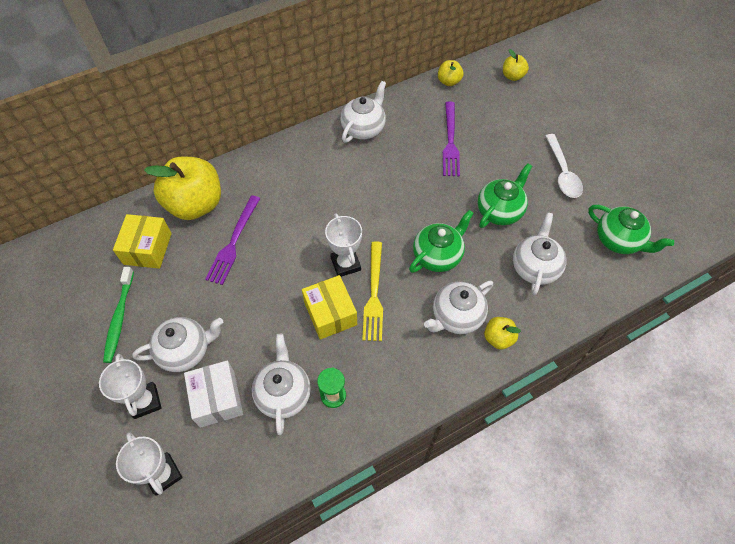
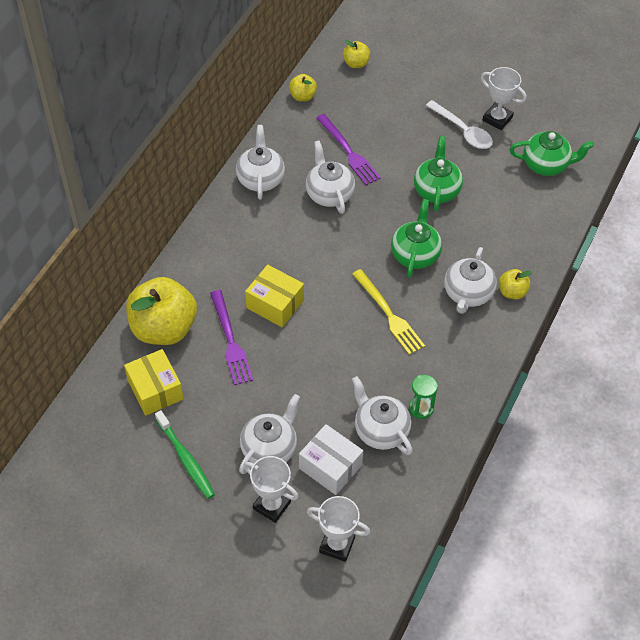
camera: 35 degrees left, 5 degrees down
(330, 313) = (366, 349): yellow box -> yellow box (275, 304)
(345, 264) = (345, 304): white trophy -> white trophy (497, 119)
(535, 267) = (498, 221): white teapot -> white teapot (329, 194)

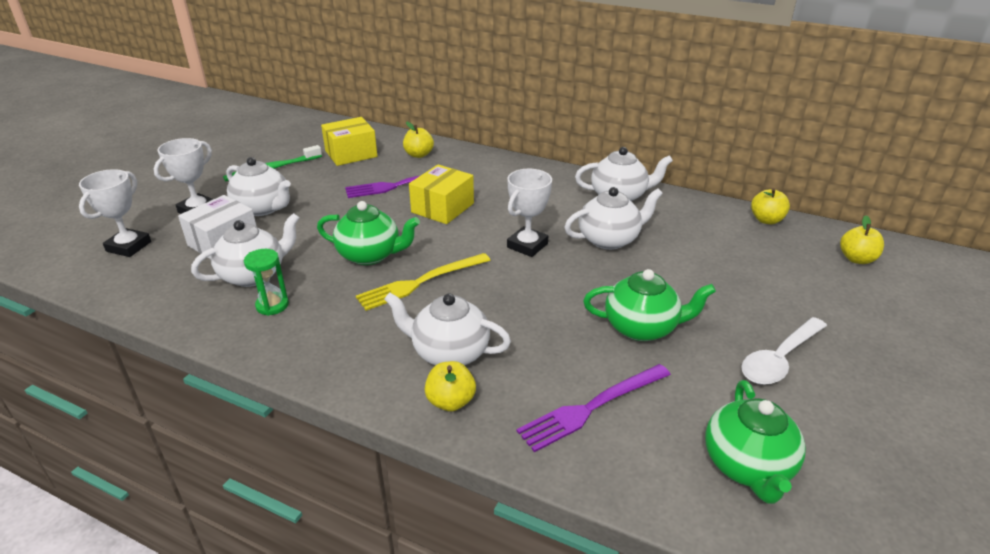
camera: 90 degrees right, 20 degrees down
(164, 328) = (419, 154): yellow apple -> yellow apple, size x0.46
(348, 152) = (686, 253): purple fork -> purple fork (591, 407)
(415, 254) = (519, 305): green teapot -> green teapot (370, 255)
(497, 119) = (831, 403): white trophy -> white trophy (527, 245)

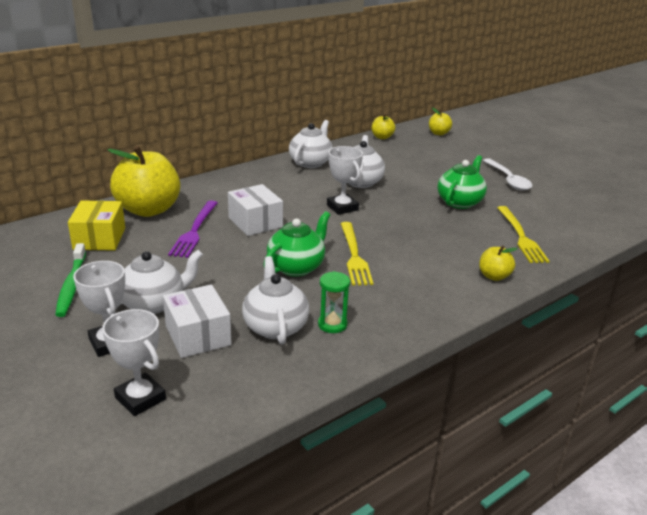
camera: 65 degrees left, 5 degrees down
(419, 154) = (148, 210): yellow apple -> yellow apple, size x2.17
(442, 208) = (255, 222): yellow box -> white box
(449, 353) = (445, 265): white teapot -> none
(591, 407) = (521, 236): purple fork -> yellow fork
(747, 466) = (580, 214): green teapot -> none

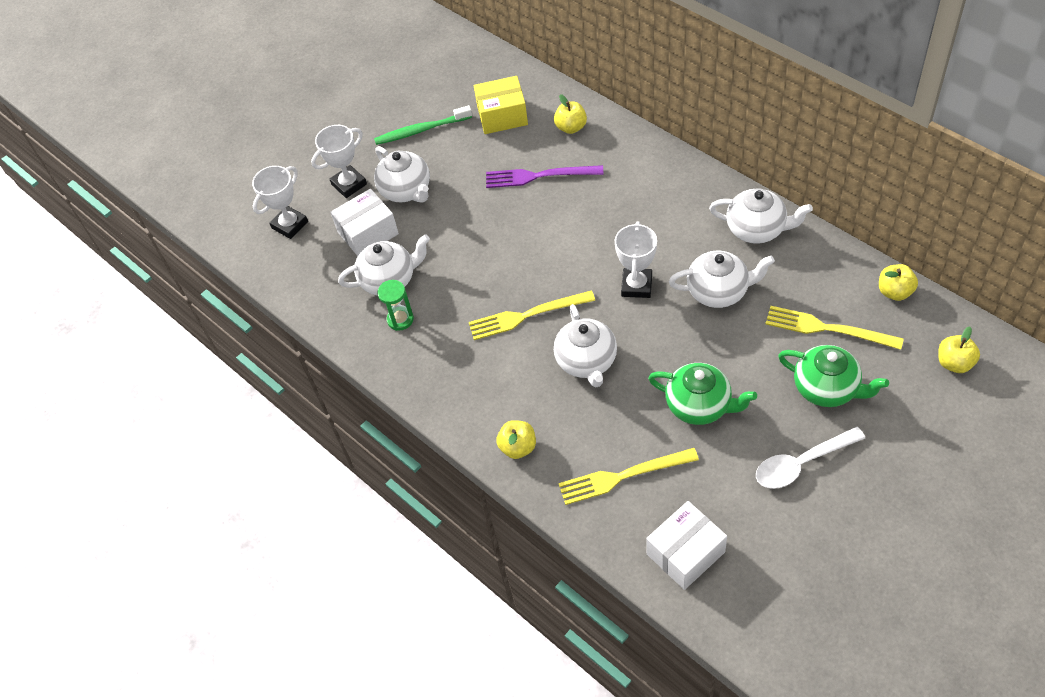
camera: 90 degrees right, 25 degrees up
(148, 210) = (571, 127): yellow apple -> yellow apple, size x0.46
(255, 222) = (573, 218): white box -> white box (685, 553)
(296, 267) = (491, 273): green teapot -> green teapot (827, 388)
(342, 207) = (636, 286): white trophy -> white trophy turned 45 degrees counterclockwise
(404, 157) = (827, 328): none -> yellow fork
(411, 236) = (587, 361): none -> white teapot

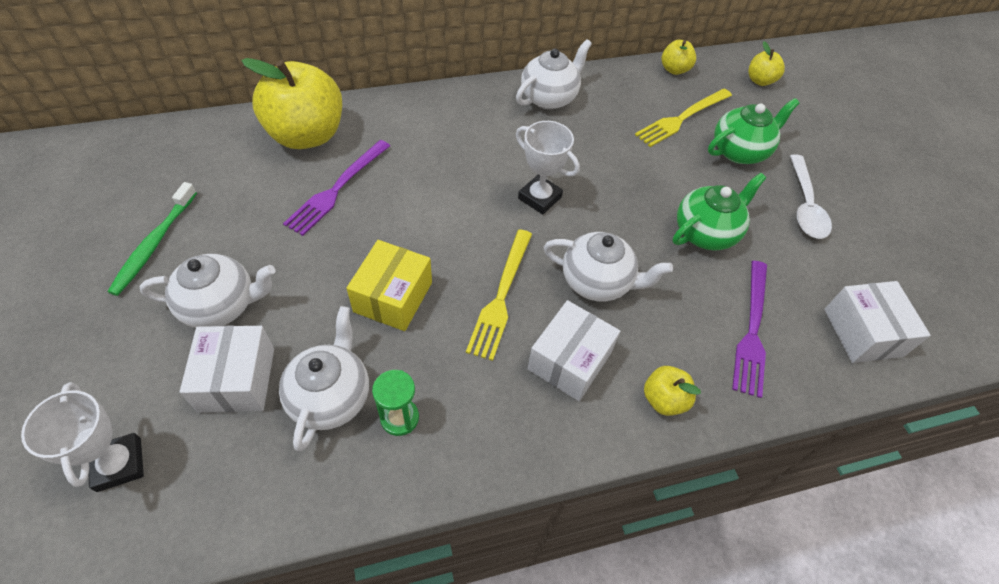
camera: 70 degrees left, 0 degrees up
(349, 184) = (139, 357): white trophy -> none
(502, 115) = (226, 171): yellow box -> yellow box (393, 297)
(506, 380) = (569, 361): none -> white box
(571, 127) = (307, 135): yellow apple -> yellow apple, size x2.17
(623, 476) = (752, 330): yellow fork -> purple fork
(719, 291) = (593, 153): white teapot -> none

